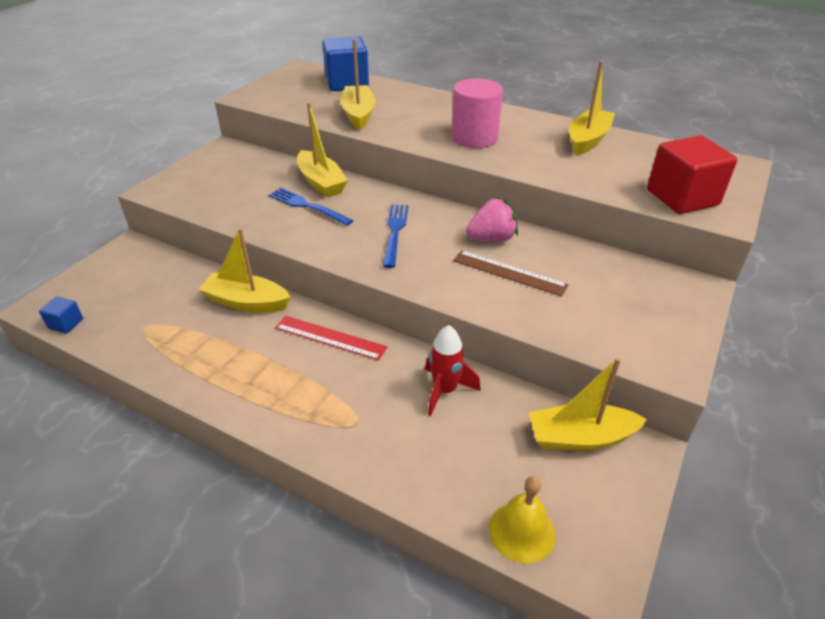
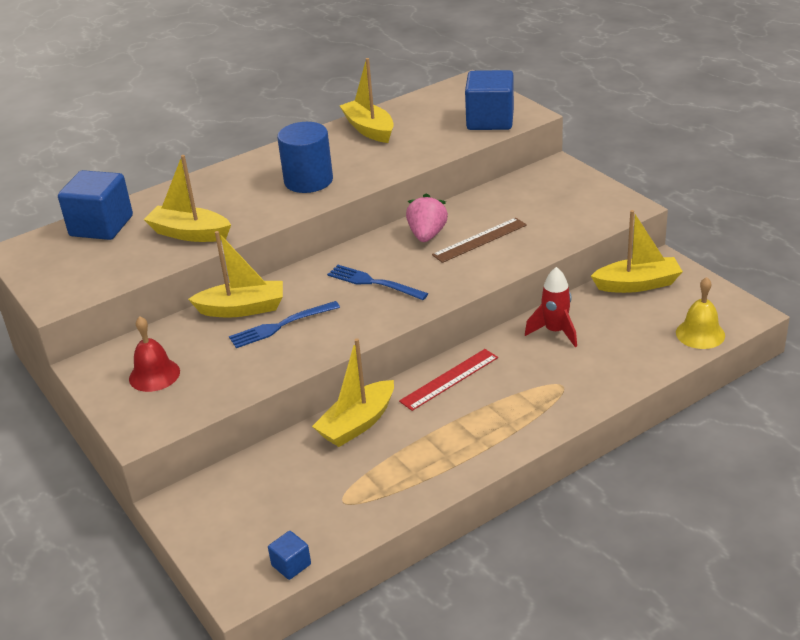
camera: 60 degrees left, 5 degrees down
(222, 174) = (154, 375): none -> red bell
(474, 137) = (308, 181): pink cylinder -> blue cylinder
(580, 437) = (637, 284): yellow boat -> yellow boat turned 120 degrees counterclockwise
(682, 197) = (490, 120): red cube -> blue cube

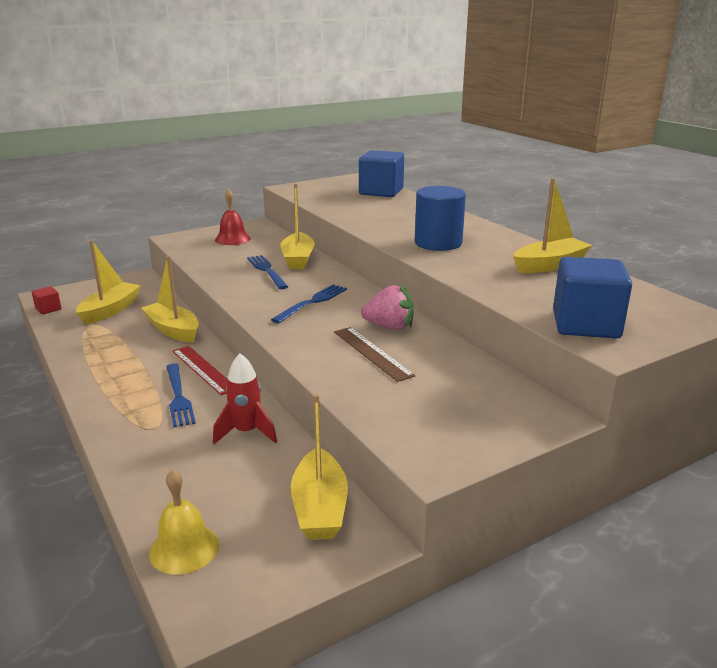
camera: 90 degrees right, 10 degrees down
(190, 233) = (360, 211): yellow boat -> yellow boat (110, 310)
(291, 565) = (48, 309): blue cube -> red cube
(506, 383) = (178, 397): none -> blue fork

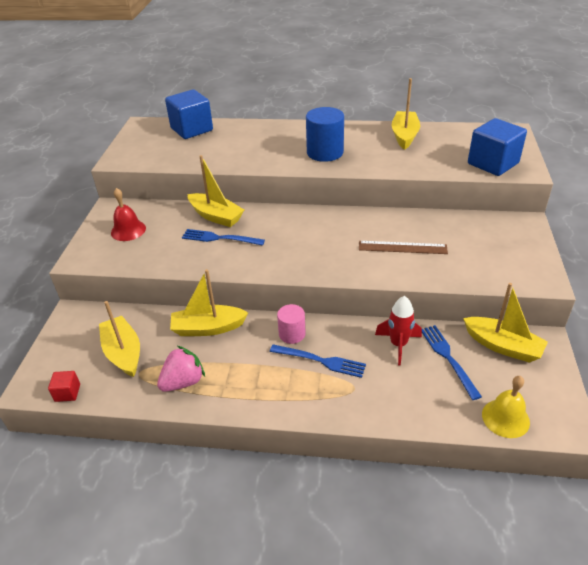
camera: 50 degrees left, 15 degrees up
(204, 369) = (292, 334): red ruler -> pink cylinder
(312, 302) = (301, 240): blue fork -> blue fork (448, 358)
(389, 327) = (374, 226): pink strawberry -> pink strawberry (183, 382)

